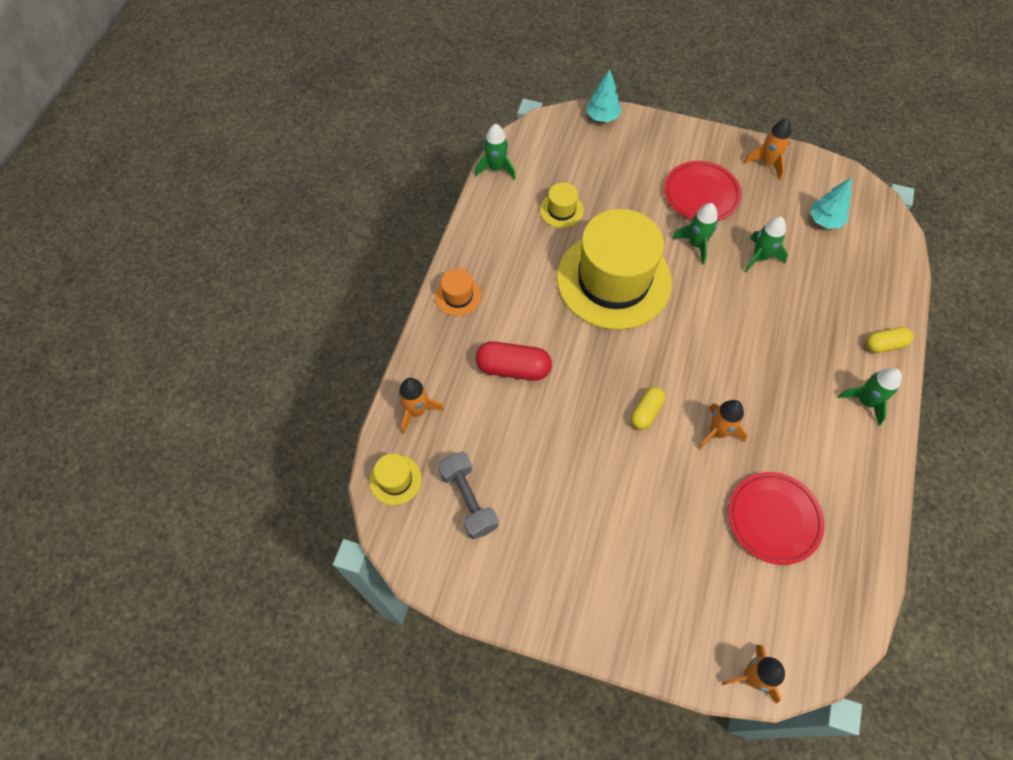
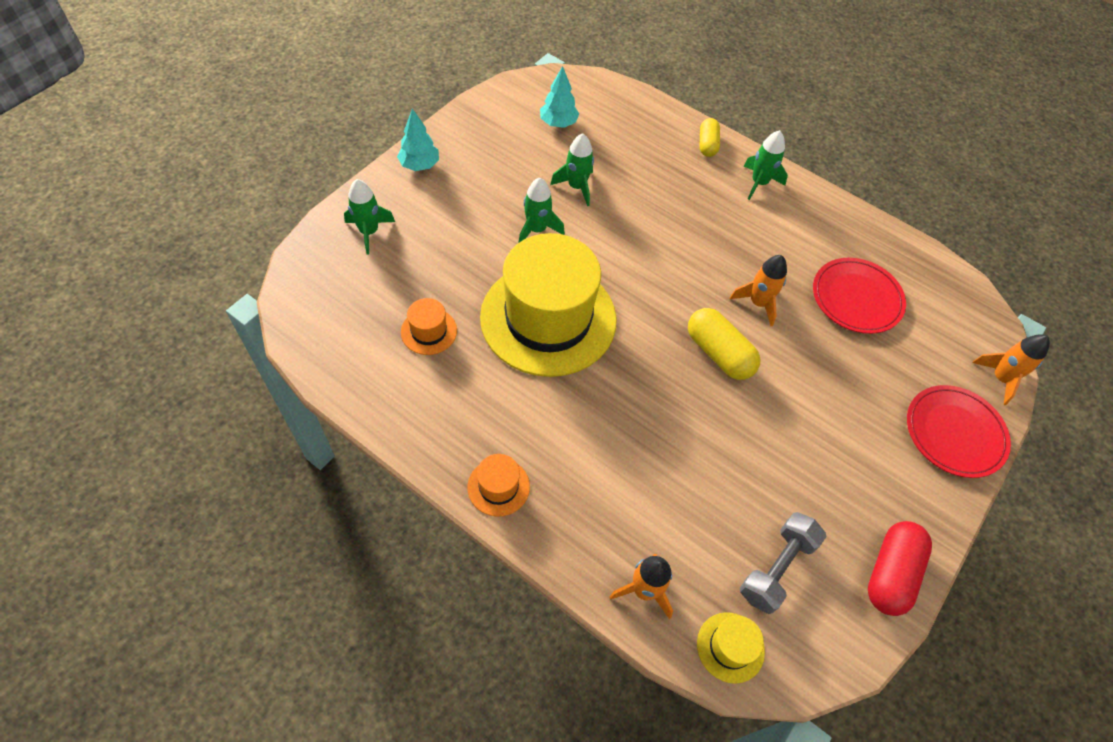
camera: 75 degrees left, 5 degrees down
(468, 500) = (776, 568): grey dumbbell -> grey dumbbell turned 45 degrees counterclockwise
(496, 168) = (327, 376): green rocket -> green rocket (369, 232)
(513, 368) = (623, 460): red capsule -> red capsule (890, 573)
(561, 210) = (429, 331): yellow hat -> orange hat
(602, 117) = (317, 241): turquoise tree -> turquoise tree (419, 165)
(646, 412) = (718, 353): yellow capsule -> yellow capsule, size x1.59
(701, 194) = (476, 199): red plate -> red plate (954, 433)
(767, 163) = (467, 133): orange rocket -> none

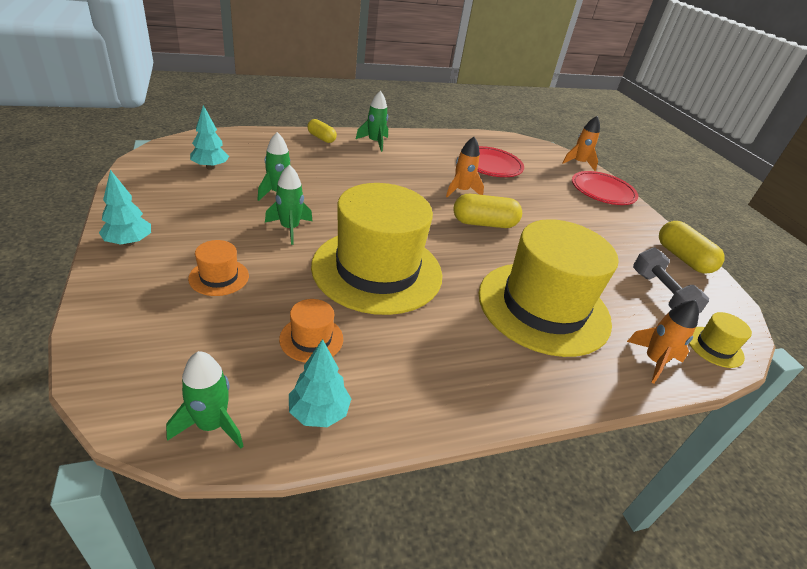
camera: 55 degrees left, 20 degrees down
(369, 232) = (148, 312): green rocket -> green rocket (211, 425)
(369, 380) = (318, 412): none -> turquoise tree
(498, 487) = (512, 388): orange hat -> orange hat (219, 277)
(631, 465) = (543, 307): none -> yellow hat
(890, 573) = (682, 258): red capsule -> yellow capsule

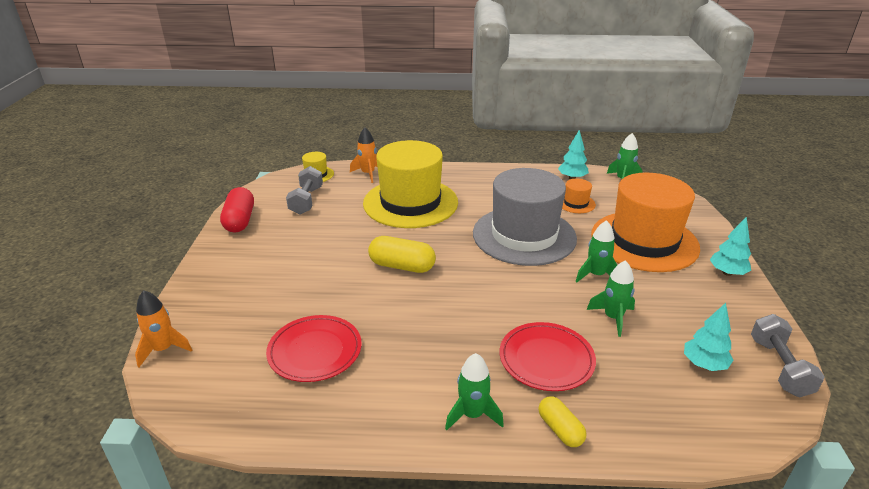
camera: 155 degrees left, 5 degrees down
(146, 167) = (779, 367): none -> grey dumbbell
(219, 277) = (644, 241): orange hat -> orange hat, size x2.49
(377, 270) = (524, 235): yellow hat -> grey hat
(461, 191) = (396, 307): orange rocket -> none
(602, 191) = (205, 296): red plate -> red plate (546, 359)
(682, 258) = (239, 220): yellow capsule -> red capsule

